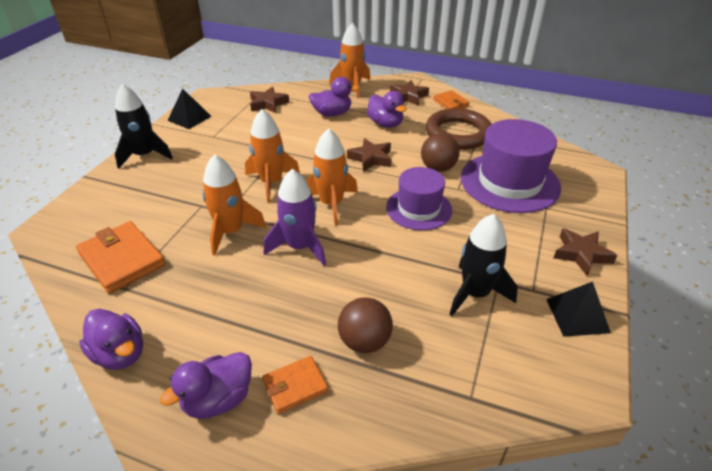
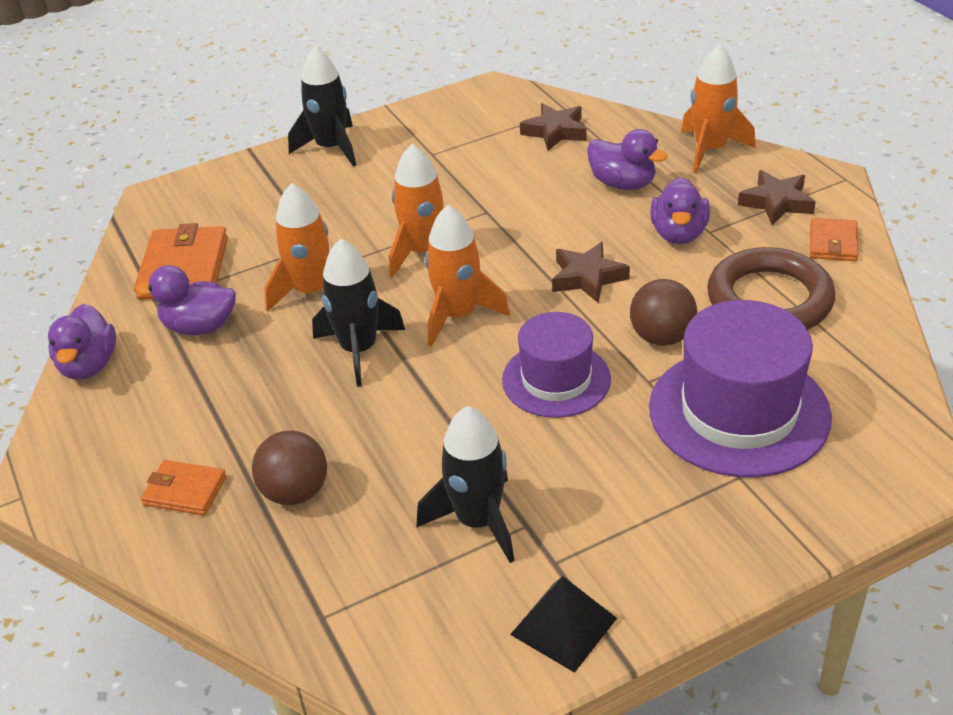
camera: 45 degrees right, 0 degrees up
(189, 118) = (434, 114): black pyramid -> none
(218, 399) = (115, 458): purple duck -> purple duck (199, 327)
(300, 247) = (359, 350): purple rocket -> black rocket
(581, 254) = (689, 564): brown star -> none

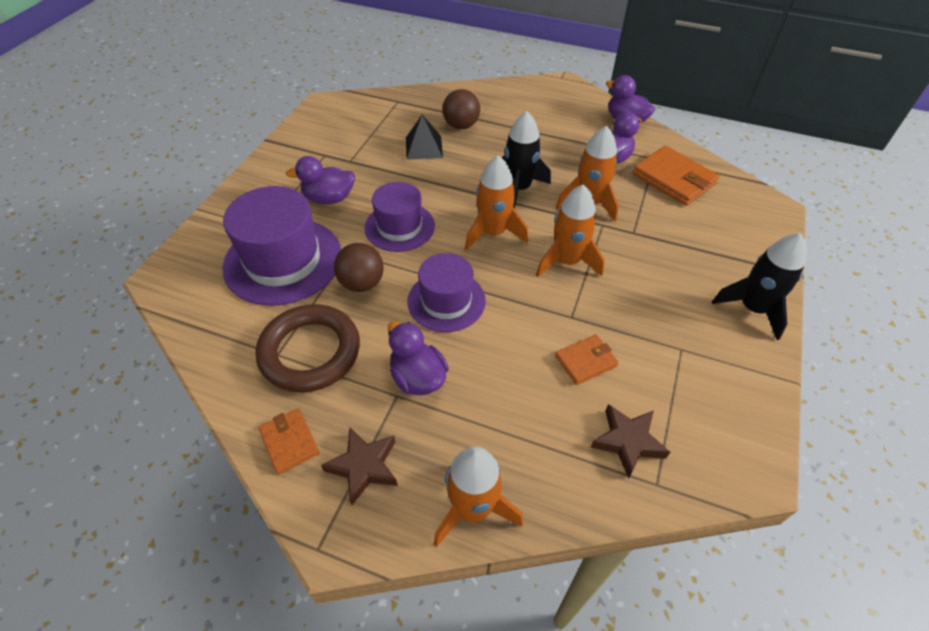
camera: 135 degrees right, 10 degrees up
(185, 491) = (505, 106): orange wallet -> orange wallet (585, 361)
(478, 521) = (372, 152): black rocket -> none
(564, 626) = (302, 138): black pyramid -> black pyramid (424, 147)
(587, 277) = (446, 301): brown star -> purple hat
(623, 184) = (507, 408): purple duck -> purple duck (329, 198)

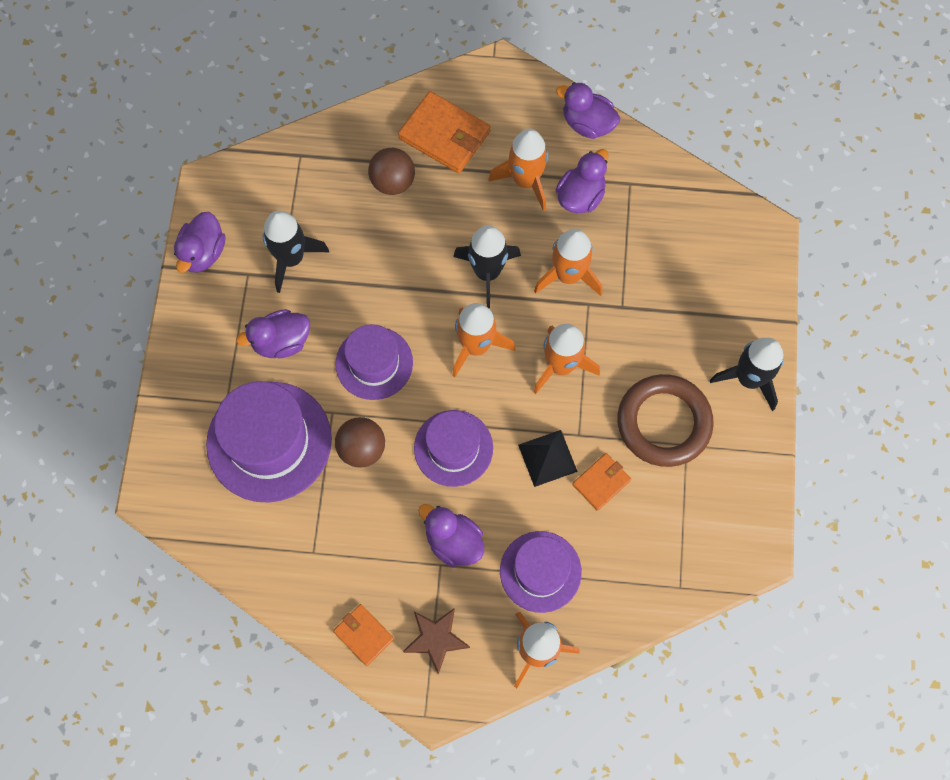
camera: 15 degrees left, 20 degrees up
(298, 137) = (203, 253): none -> purple duck
(310, 352) = (343, 541): brown ring -> brown ring (664, 422)
(363, 152) = (291, 258): none -> black rocket
(424, 147) = (360, 232): black pyramid -> black pyramid (547, 458)
(500, 428) = (540, 571): none -> purple hat
(567, 142) = (525, 180): none -> orange rocket
(627, 441) = (651, 555): brown star -> none
(673, 179) = (655, 213): orange wallet -> orange wallet (444, 135)

